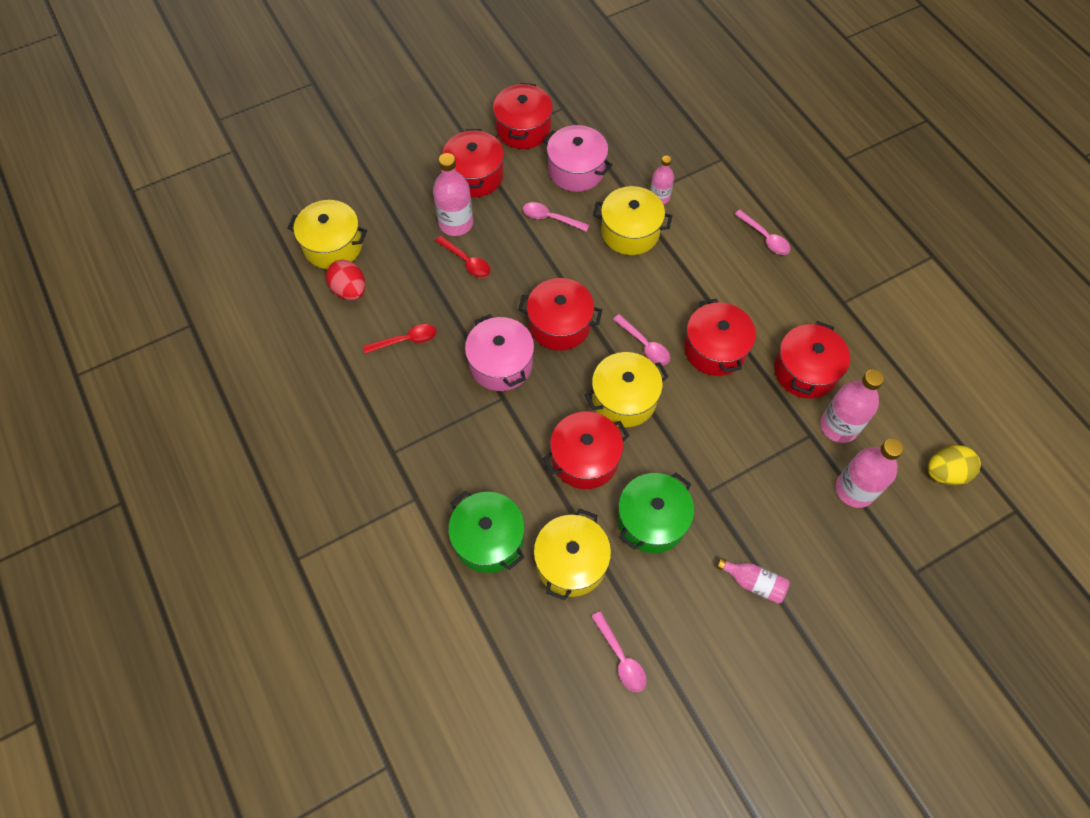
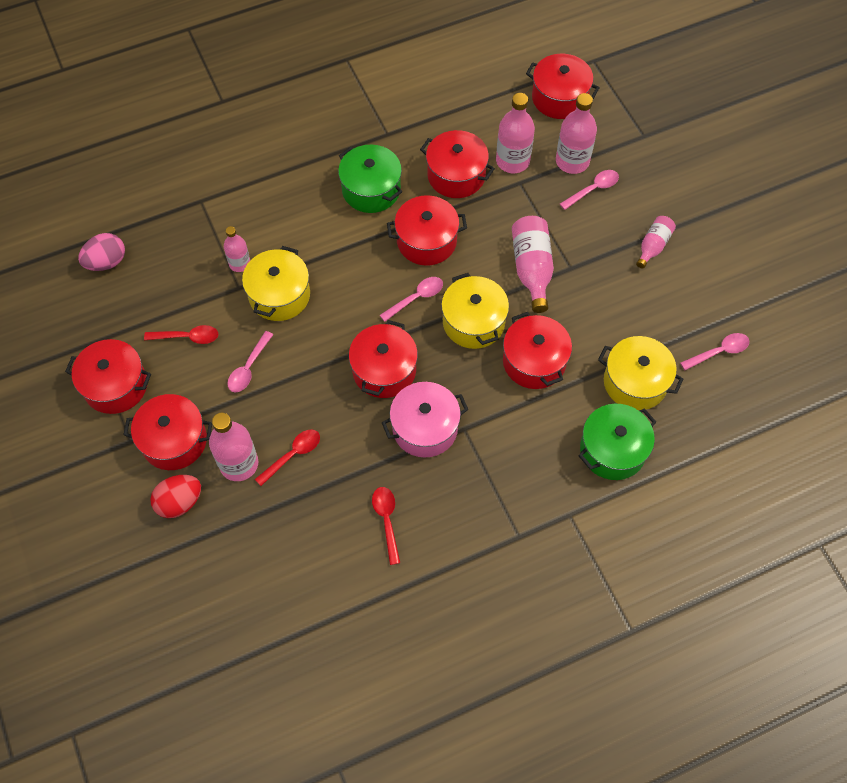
camera: 85 degrees left, 0 degrees up
(333, 245) = (248, 600): yellow pot -> none
(350, 290) = (314, 581): red egg -> red egg (179, 502)
(576, 170) = (187, 337): pink pot -> red spoon
(644, 103) = (106, 262): none -> pink egg
(652, 520) = (596, 314): green pot -> green pot (371, 190)
(698, 452) = (532, 269): none -> pink bottle
(765, 238) = (306, 181): pink spoon -> pink spoon (593, 189)
(945, 473) = (559, 98): yellow egg -> red pot

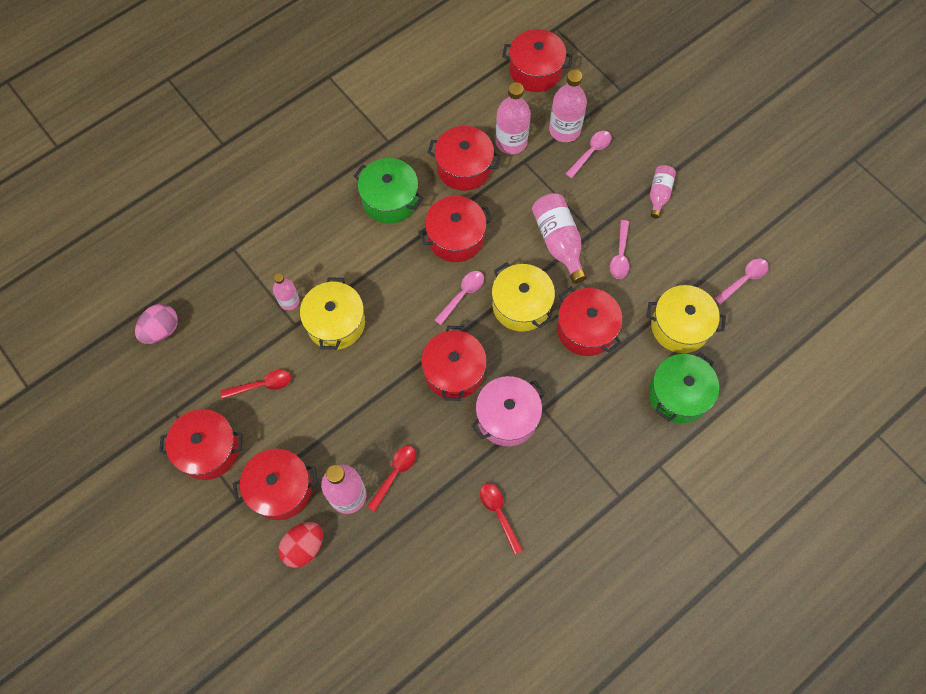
camera: 15 degrees left, 5 degrees up
(248, 368) = (328, 401): pink spoon -> pink spoon (620, 255)

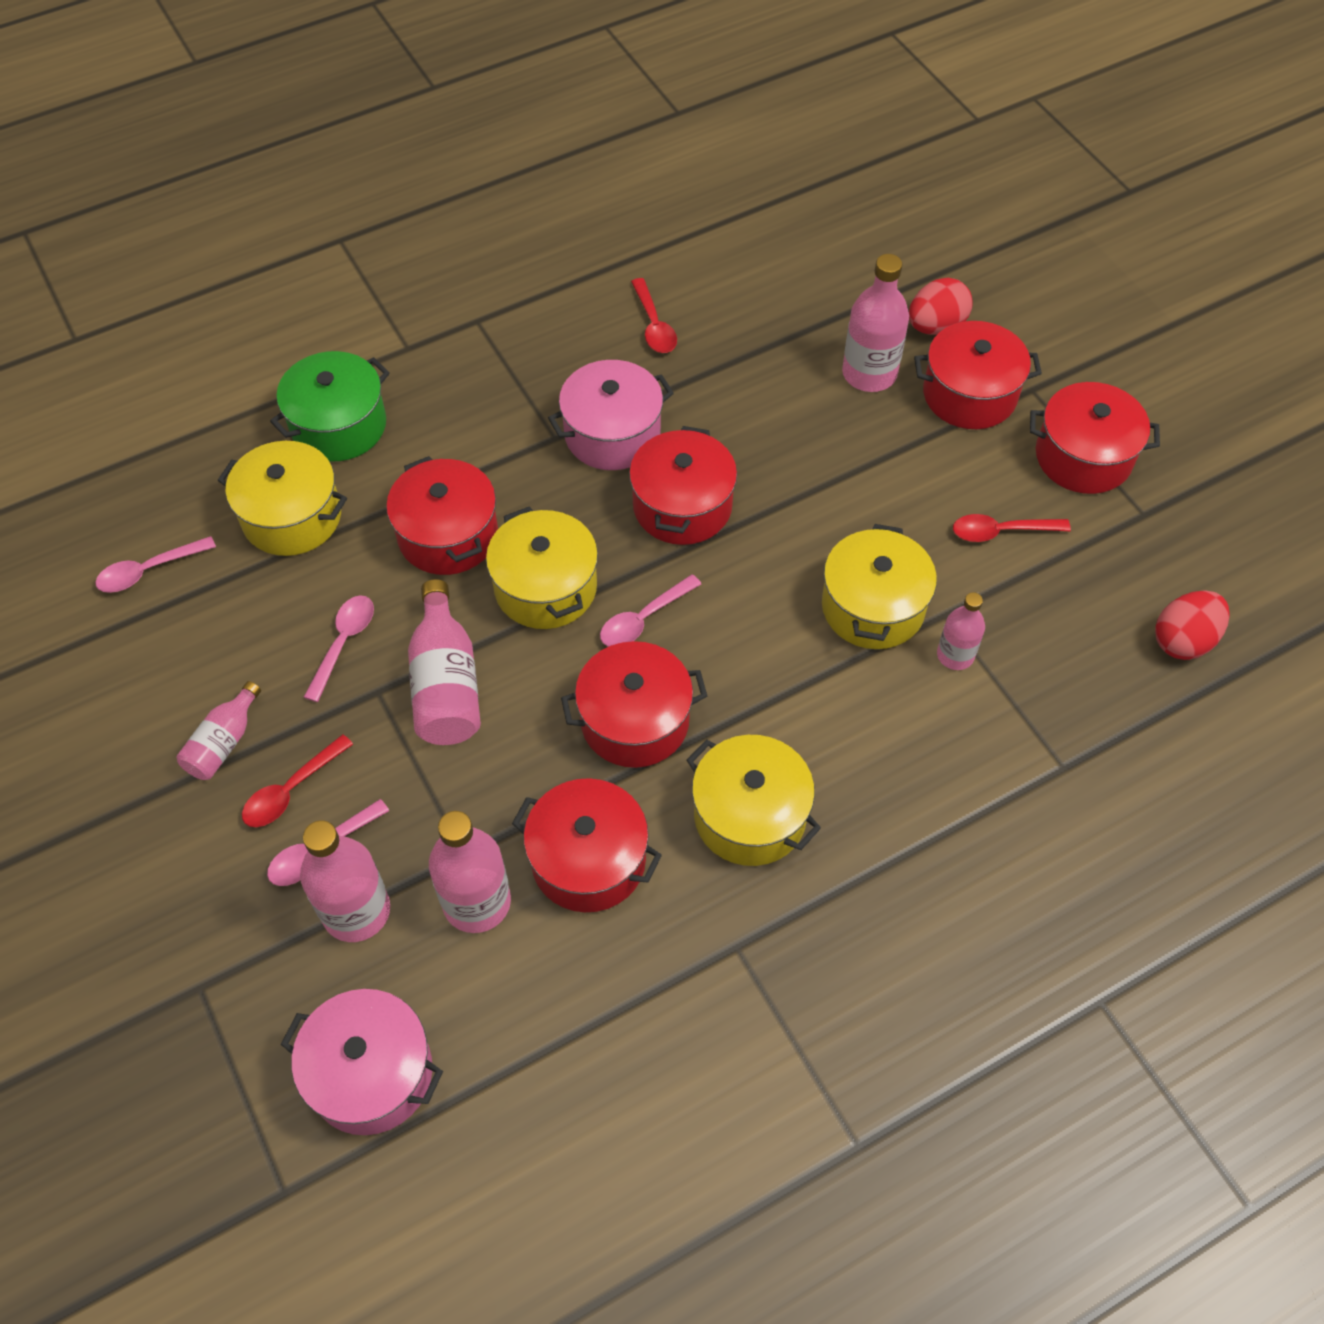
camera: 170 degrees left, 10 degrees down
(161, 330) = (1183, 640): pink egg -> red egg
(390, 200) = (750, 815): green pot -> yellow pot
(395, 474) = (796, 389): red spoon -> red spoon (291, 790)
(535, 71) = (371, 1073): red pot -> pink pot

